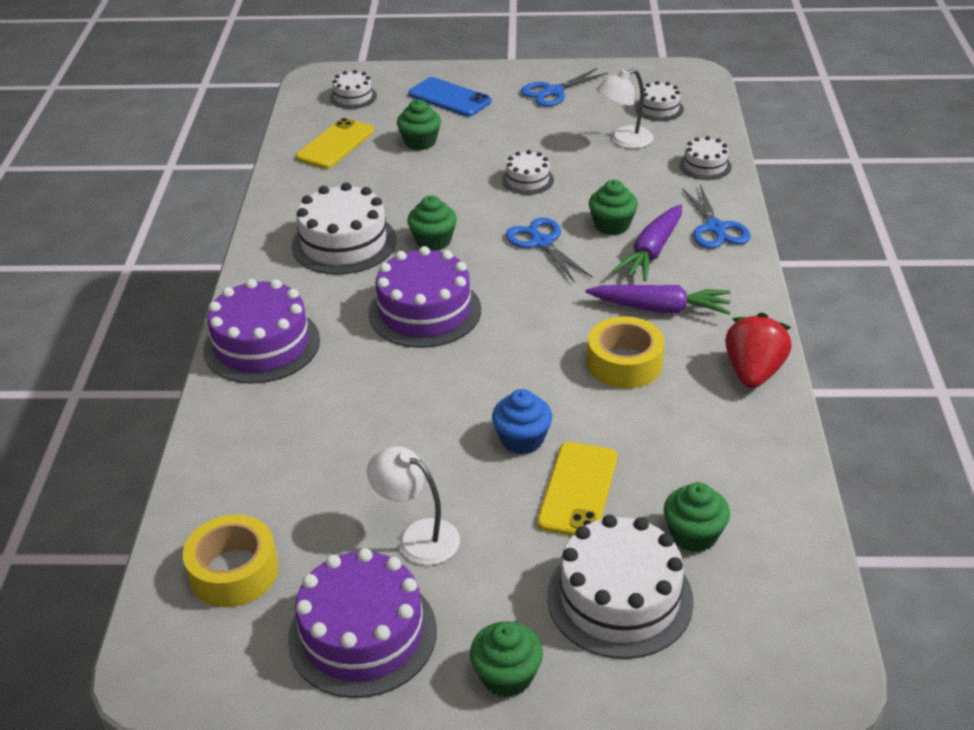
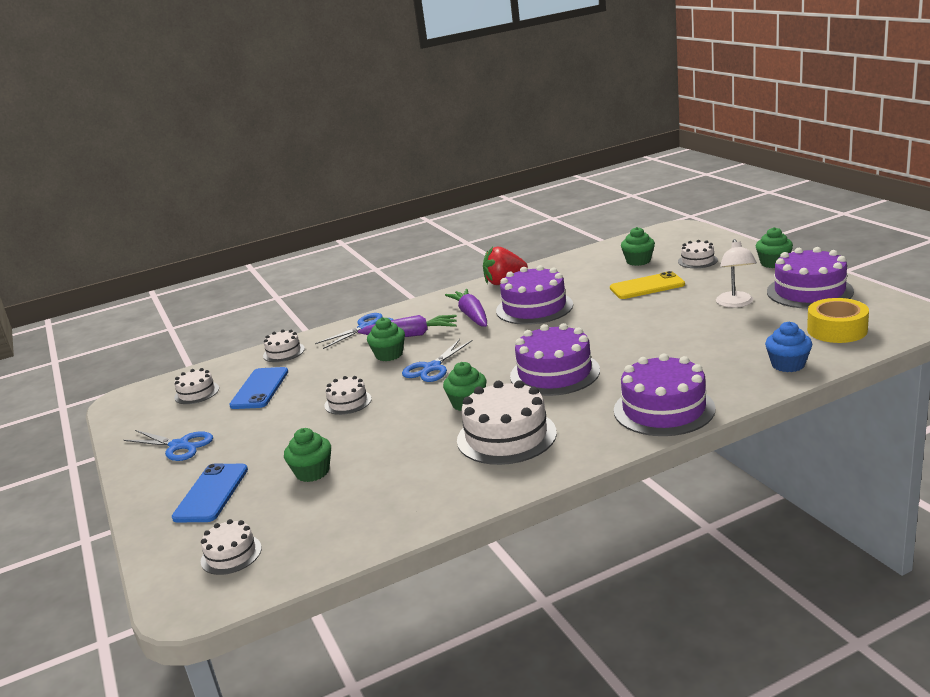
camera: 115 degrees left, 15 degrees down
(335, 144) = (345, 516): yellow phone -> none
(522, 439) = (631, 308): blue cupcake -> blue cupcake (788, 365)
(619, 598) = (697, 261): white cake -> white cake, size x0.53
(624, 140) = (260, 389): white lamp -> blue phone
(624, 363) = (534, 308): yellow tape -> purple cake

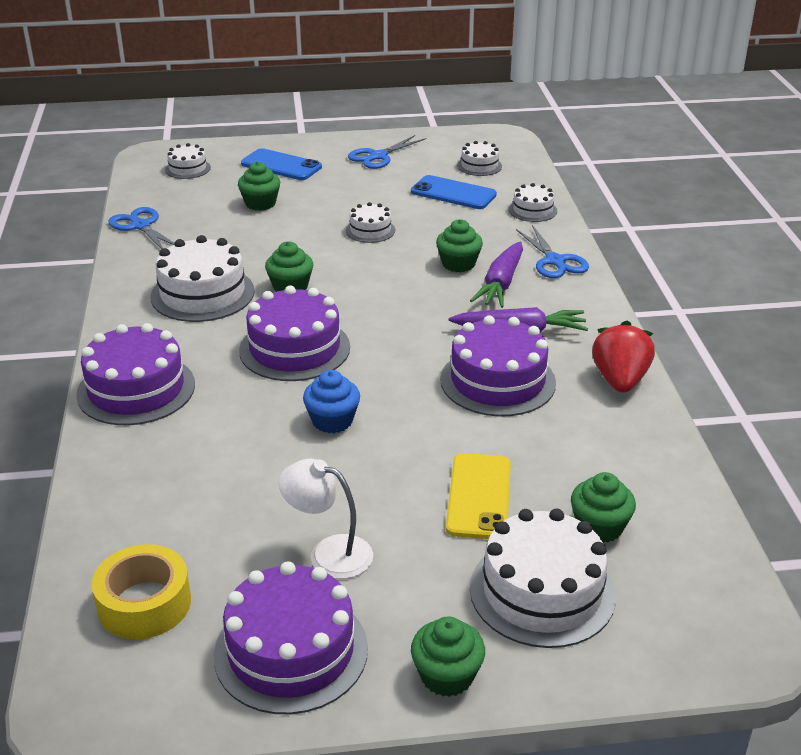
camera: 105 degrees right, 10 degrees up
(432, 368) = (395, 282): blue scissors -> blue scissors (141, 226)
(697, 261) = (542, 591): white cake -> white cake, size x1.89
(788, 365) = (115, 512): blue cupcake -> blue cupcake (332, 421)

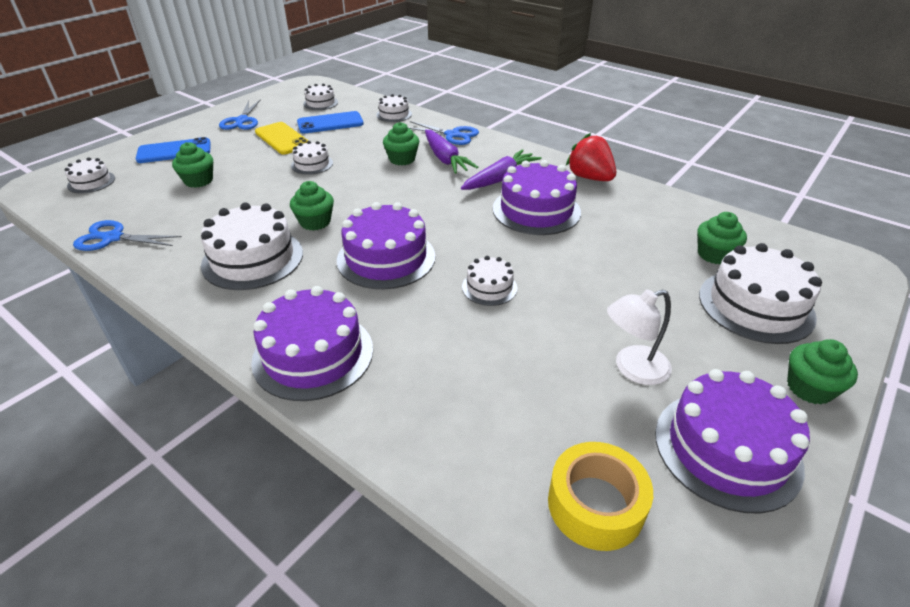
camera: 45 degrees left, 5 degrees up
(332, 421) = (489, 287): blue cupcake -> white cake
(479, 496) = (640, 277): yellow phone -> yellow phone (282, 139)

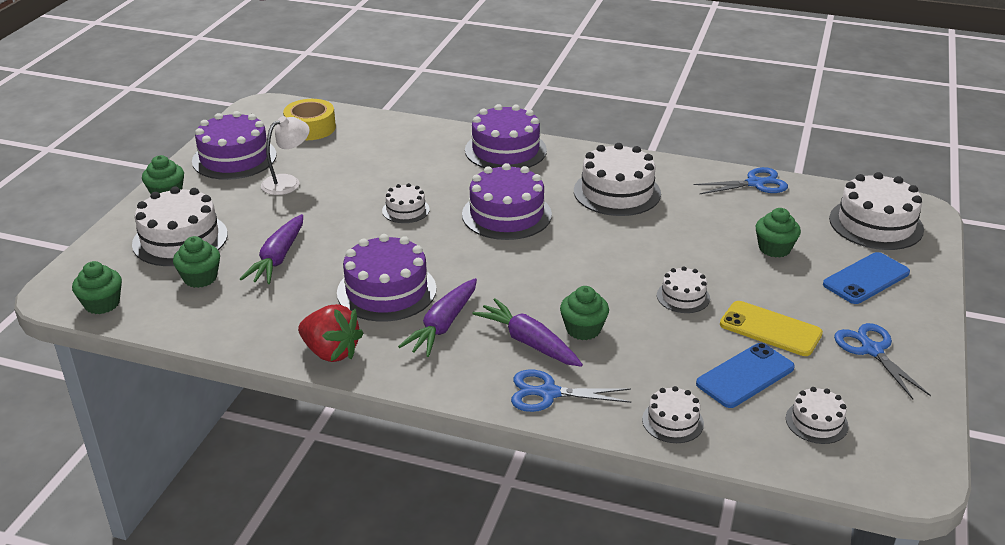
camera: 160 degrees right, 5 degrees down
(91, 182) = (876, 224): white cake -> white cake, size x1.89
(315, 222) = (601, 231): green cupcake -> green cupcake (102, 304)
(637, 260) = (278, 258): none -> purple carrot

